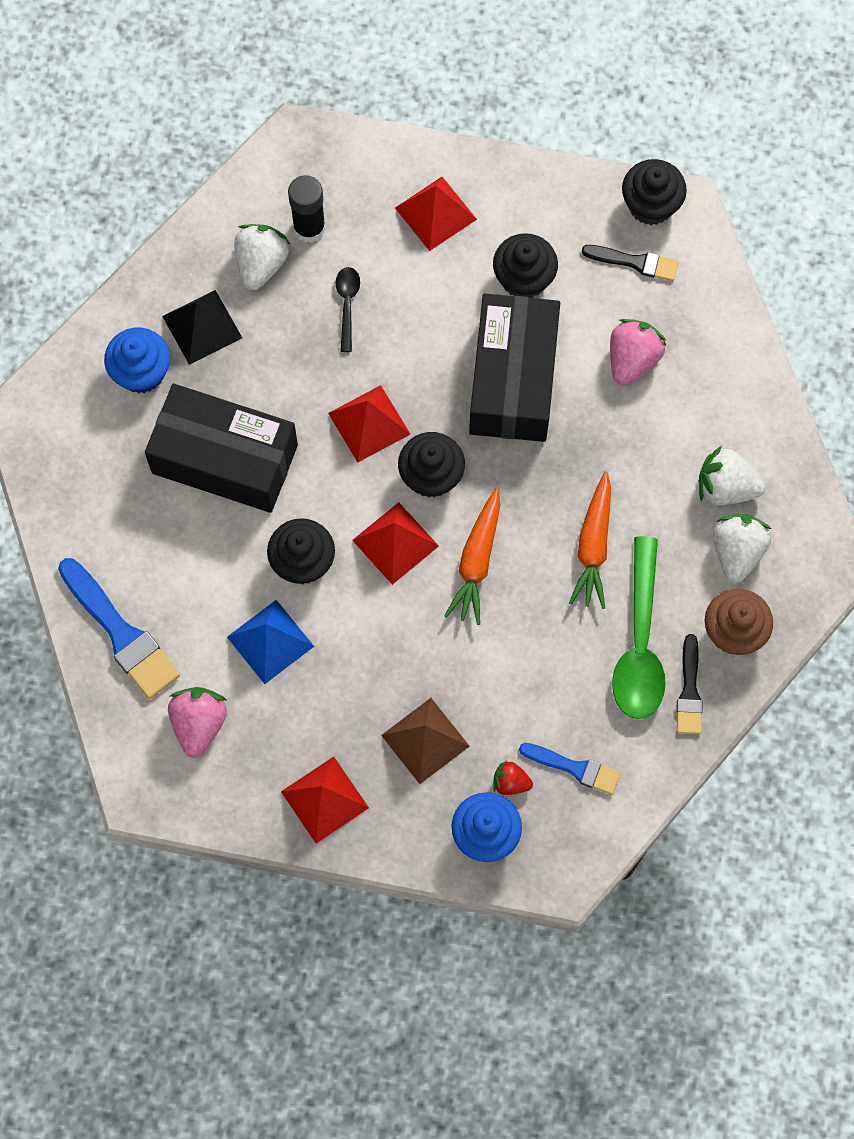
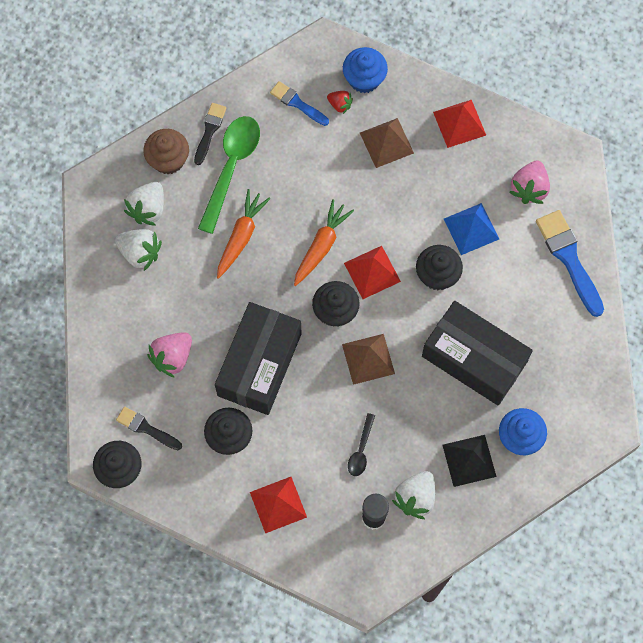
camera: 165 degrees left, 0 degrees up
(369, 423) = (368, 359): red pyramid -> brown pyramid

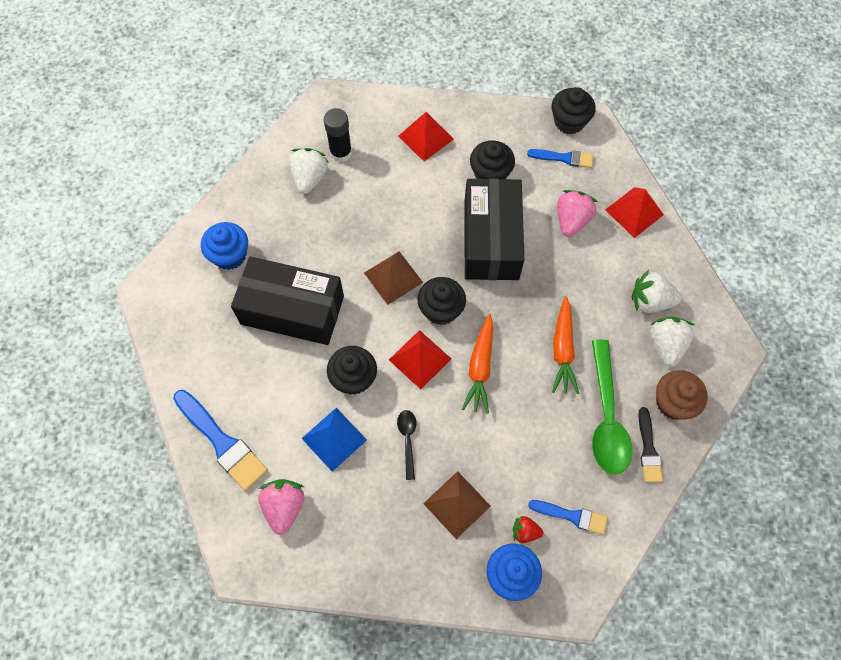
camera: 160 degrees right, 5 degrees down
(146, 428) = (564, 158): black brush -> blue brush
(361, 450) = (371, 200): black spoon -> black spoon (407, 440)
(459, 123) = (384, 558): red pyramid -> red pyramid (634, 212)
(469, 460) = (271, 222): black pyramid -> none

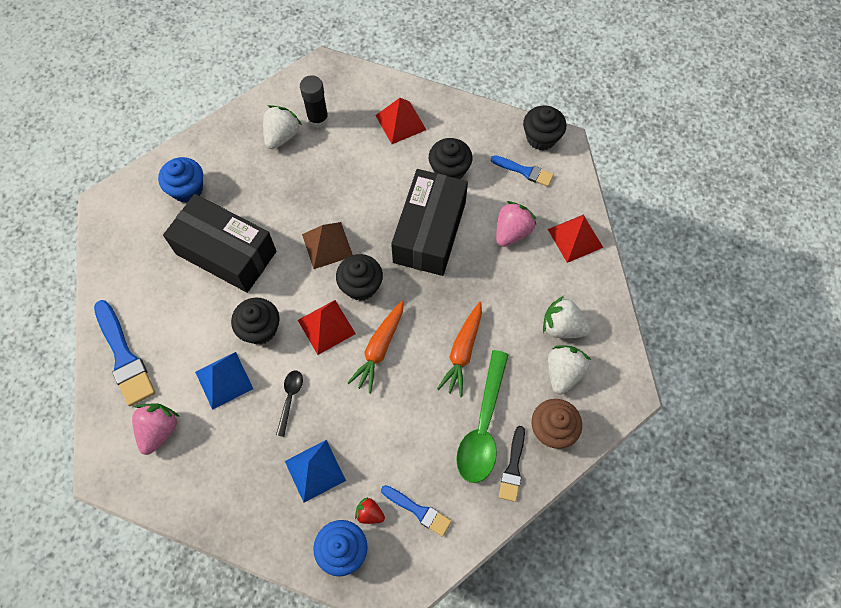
camera: 15 degrees right, 0 degrees up
(457, 504) = (315, 470): brown pyramid -> blue pyramid

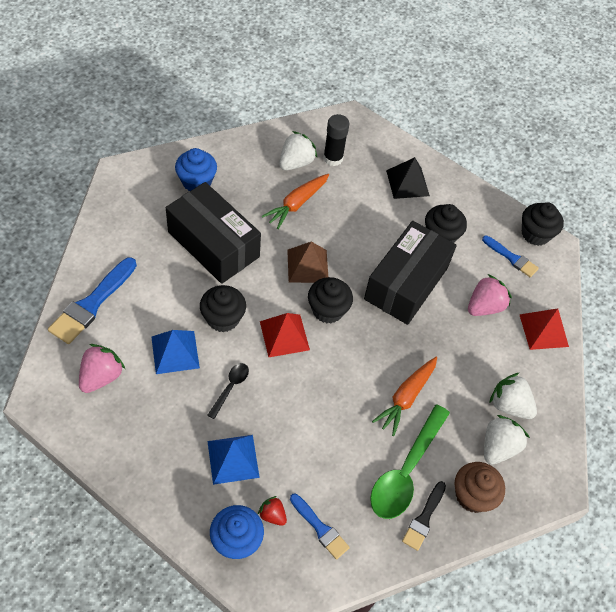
camera: 10 degrees right, 10 degrees down
(124, 357) = (92, 304): blue brush -> blue brush turned 45 degrees clockwise
(379, 349) = (327, 370): orange carrot -> orange carrot (296, 204)
(401, 122) = (407, 183): red pyramid -> black pyramid

